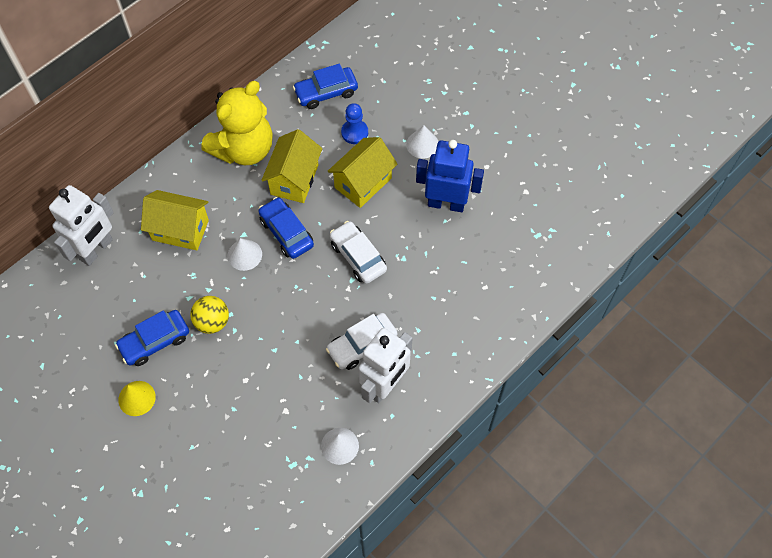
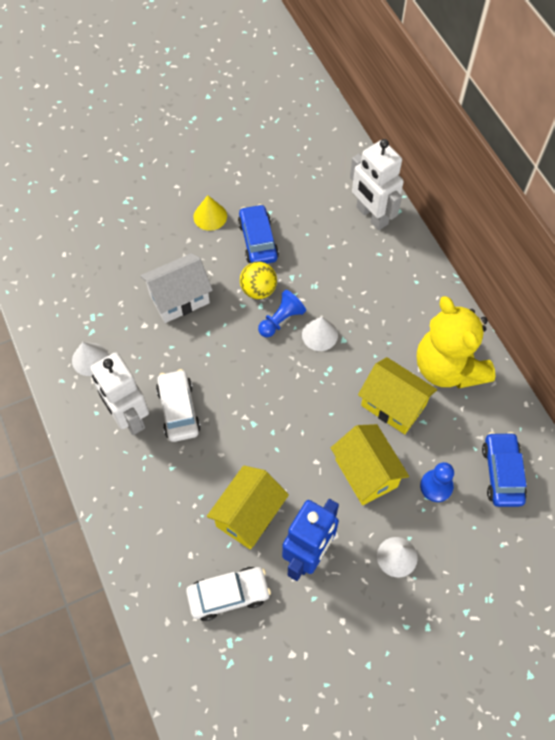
camera: 110 degrees right, 0 degrees up
(180, 230) = (368, 287): yellow house -> yellow house (249, 515)
(239, 291) = (281, 320): none -> blue pawn
(245, 390) = (179, 299): none -> white house
(286, 232) = (331, 379): blue car -> none
(358, 257) = (277, 438): white car -> white car (228, 595)

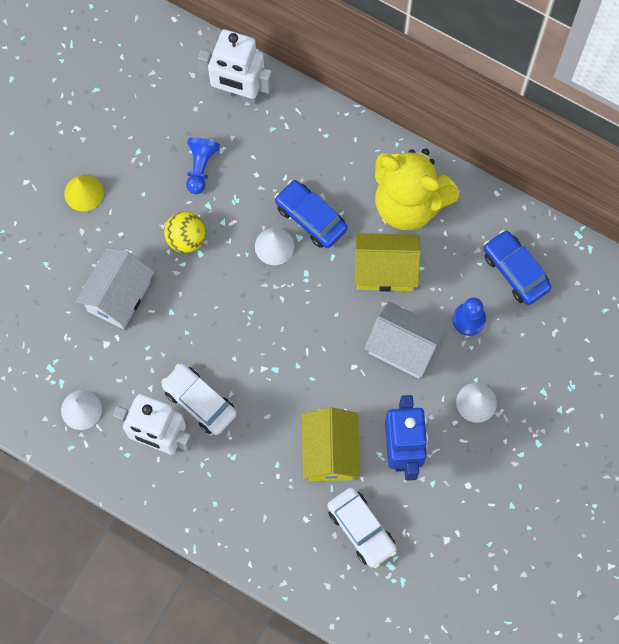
camera: 35 degrees left, 10 degrees up
(228, 595) = (361, 529): white car -> white car turned 105 degrees clockwise
(258, 241) = (149, 189): blue car -> blue car (310, 218)
(281, 320) = (229, 255): blue pawn -> blue pawn (200, 167)
(366, 473) = (403, 348): yellow house -> white house

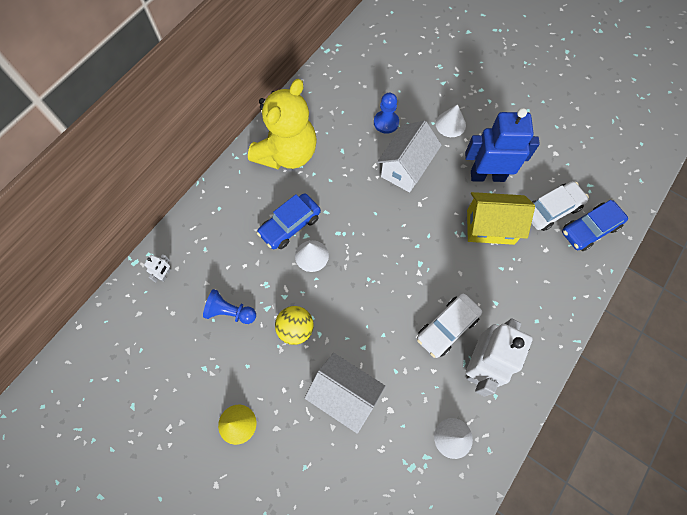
camera: 85 degrees left, 5 degrees down
(238, 93) = (165, 274): white robot -> white robot, size x0.40
(385, 270) = (341, 175): yellow house -> none
(515, 271) = (350, 90): blue car -> blue car (589, 229)

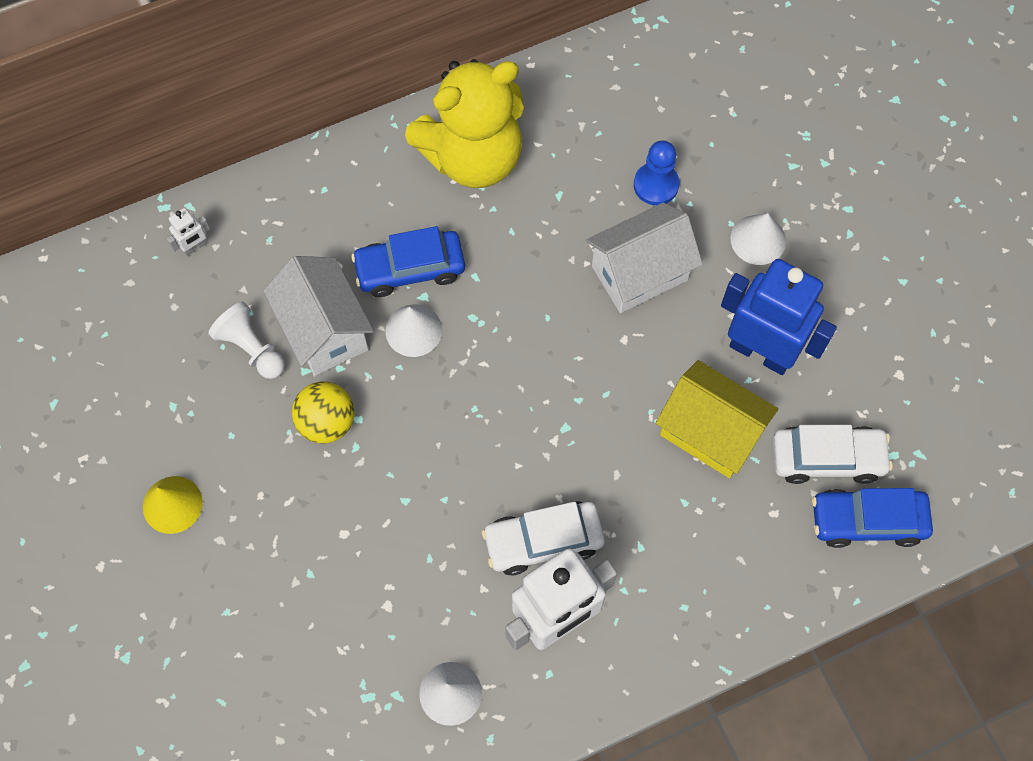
camera: 30 degrees right, 0 degrees up
(230, 312) = (251, 348): blue pawn -> white pawn
(345, 395) = (338, 549): white house -> white house (324, 330)

